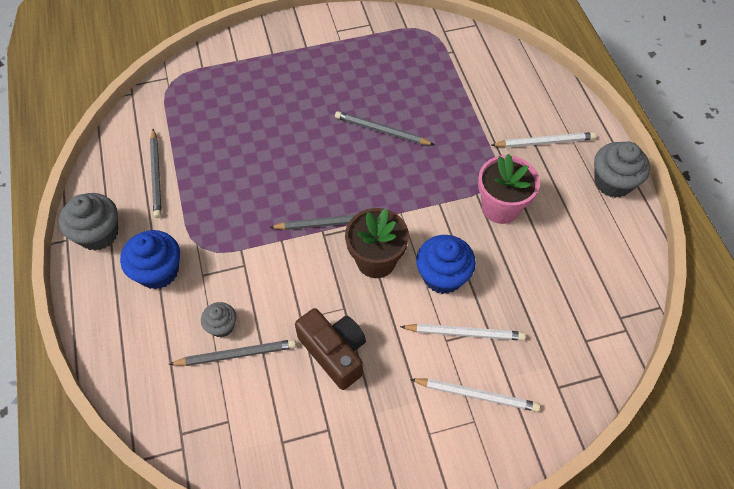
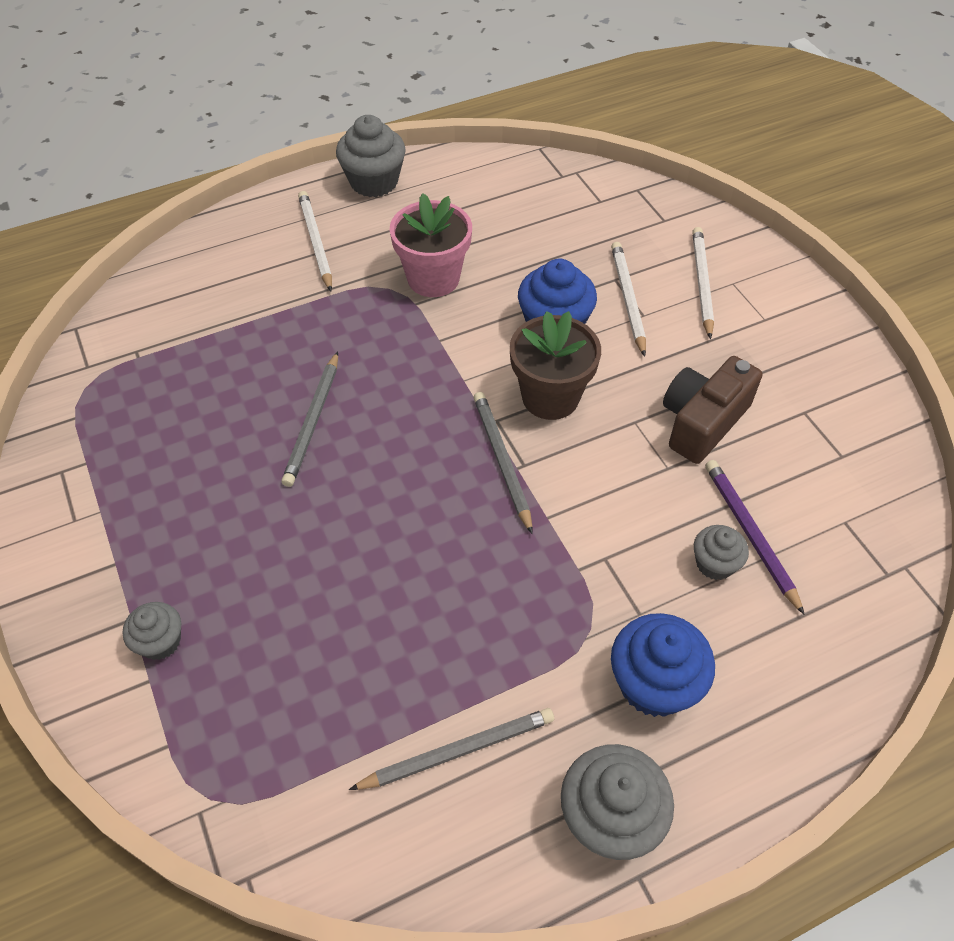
camera: 100 degrees left, 5 degrees down
(236, 354) = (750, 534): grey pencil -> purple pencil
(256, 64) = (160, 641): none -> grey cupcake

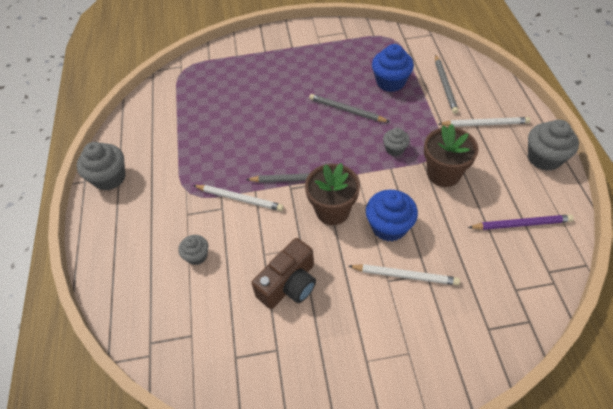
camera: 110 degrees right, 0 degrees up
(160, 641) = (251, 58): grey cupcake -> grey cupcake (395, 149)
(433, 278) = (443, 174): pink flower pot -> brown flower pot
(457, 751) = (162, 136): grey pencil -> grey pencil (445, 85)
(654, 683) = (152, 209): blue cupcake -> blue cupcake (390, 82)
(701, 283) = (412, 330): white pencil -> white pencil (239, 198)
(702, 422) = (289, 284): brown camera -> brown camera turned 75 degrees clockwise
(750, 534) = (205, 280): purple pencil -> purple pencil (521, 224)

